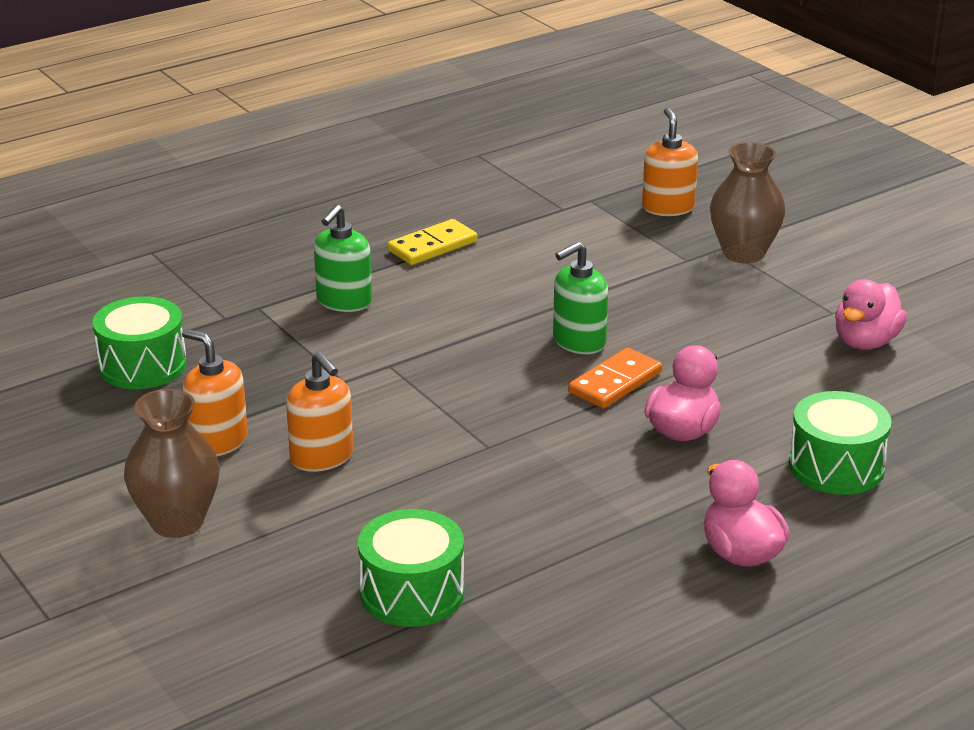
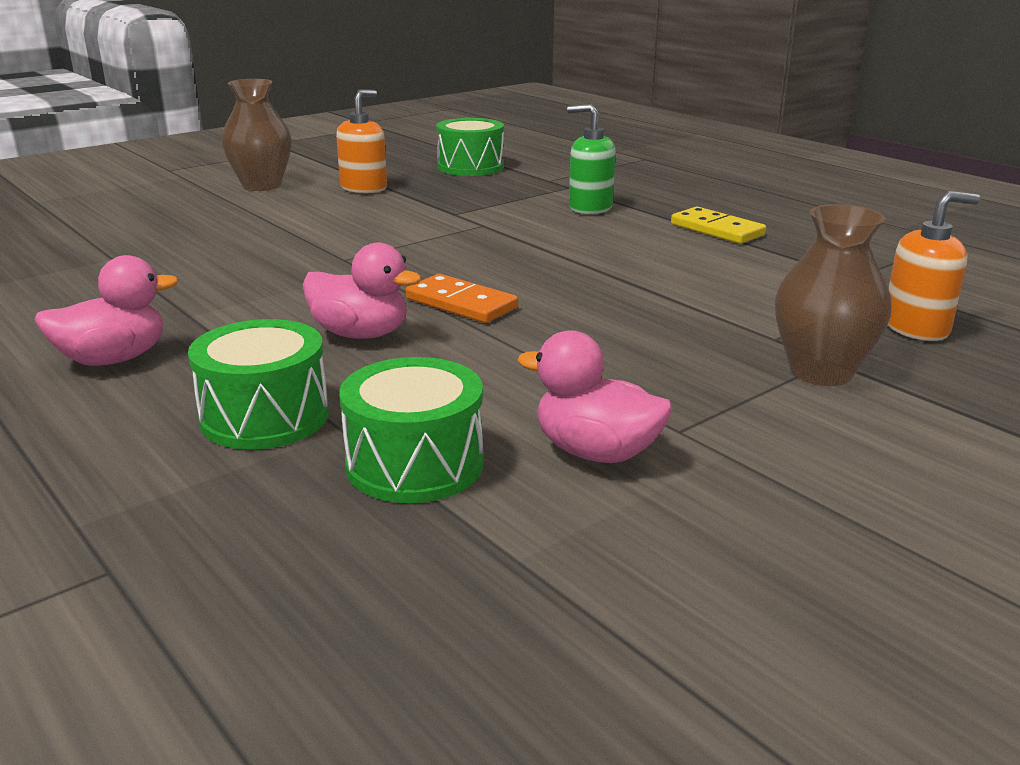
camera: 85 degrees right, 5 degrees down
(322, 457) = (336, 213): orange soap dispenser -> none
(412, 593) = (135, 243): green drum -> green drum (415, 464)
(578, 342) = (544, 287): green soap dispenser -> none

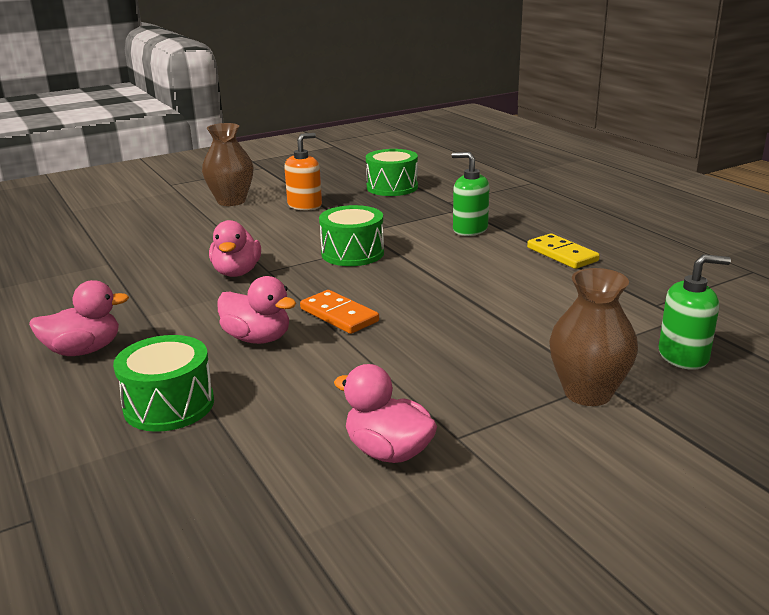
camera: 10 degrees right, 0 degrees up
(301, 262) = (237, 272): none -> pink duck
(415, 464) = (257, 452): green drum -> green drum (352, 253)
(916, 328) = (683, 356): orange soap dispenser -> green soap dispenser

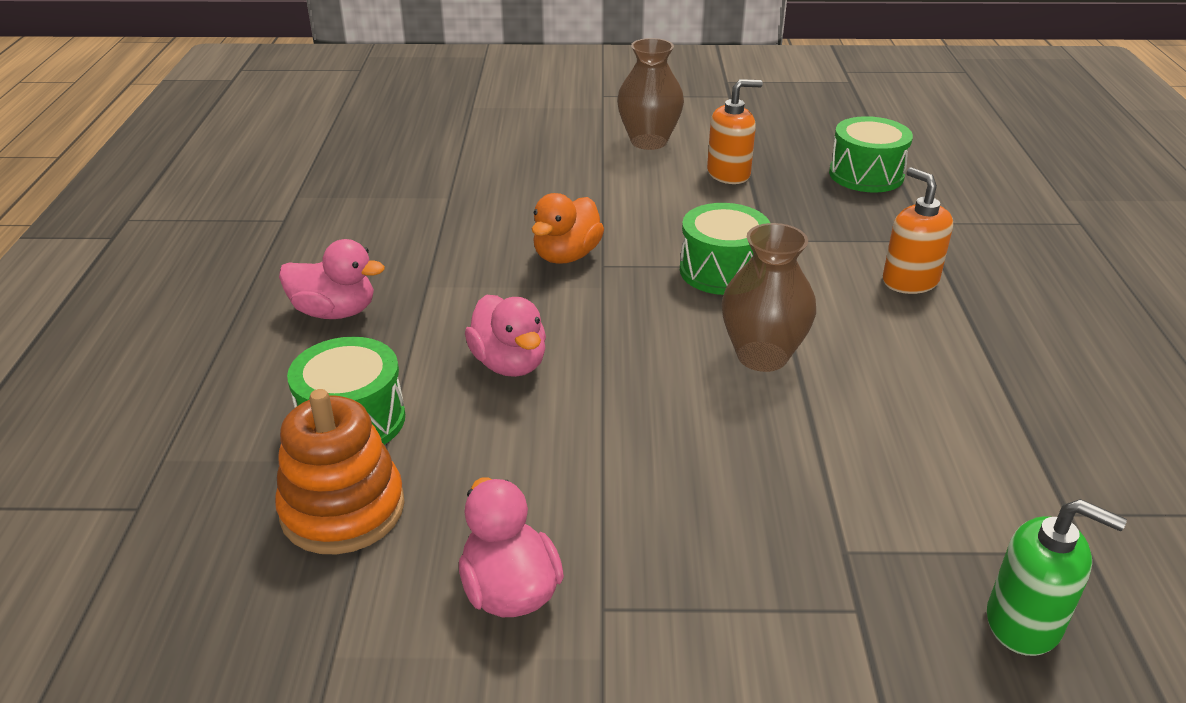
camera: 30 degrees right, 10 degrees up
(217, 455) = (343, 509): none -> orange stacking toy
(237, 272) = (566, 256): pink duck -> orange duck
(339, 315) = (625, 364): orange domino -> none
(469, 229) = (910, 281): green soap dispenser -> orange soap dispenser
(562, 254) = (1006, 370): yellow domino -> none
(587, 393) = (825, 620): brown vase -> brown vase (762, 356)

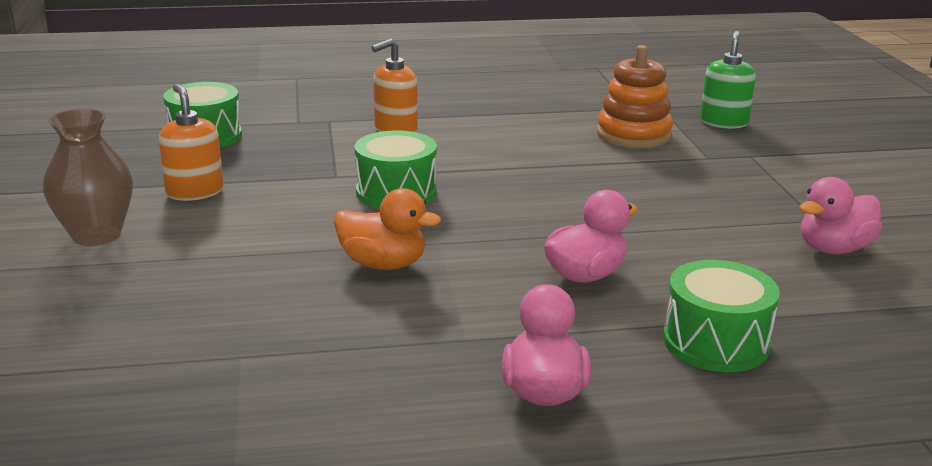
camera: 100 degrees left, 10 degrees down
(343, 509) = (823, 325): orange stacking toy -> orange stacking toy (633, 134)
(762, 356) = (521, 177): brown vase -> none

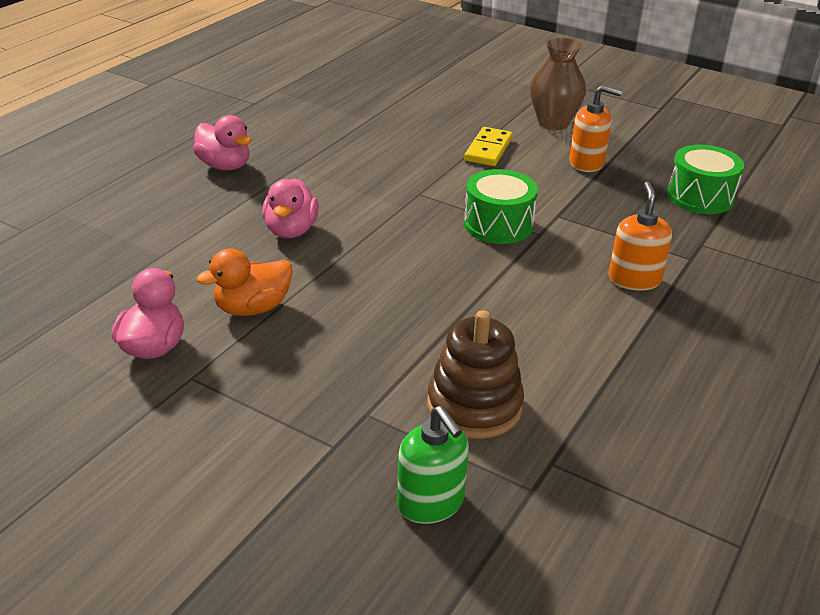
camera: 130 degrees right, 10 degrees up
(230, 246) = (488, 150): none -> yellow domino
(383, 264) = (402, 180): orange duck -> orange duck (252, 308)
(633, 134) = (474, 406): orange stacking toy -> brown stacking toy
(715, 342) = (170, 228): green drum -> none

